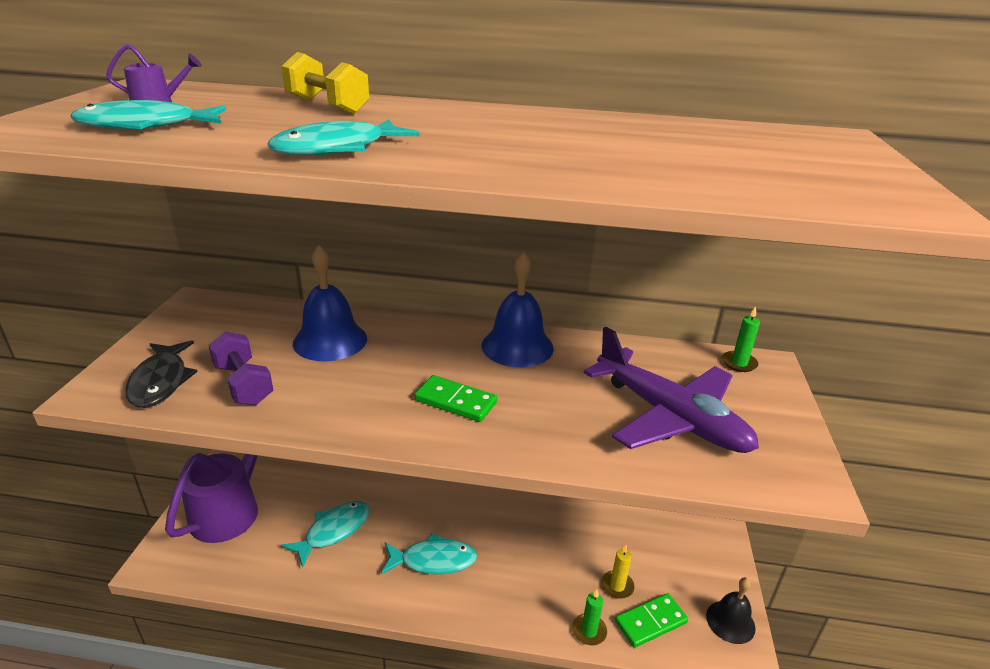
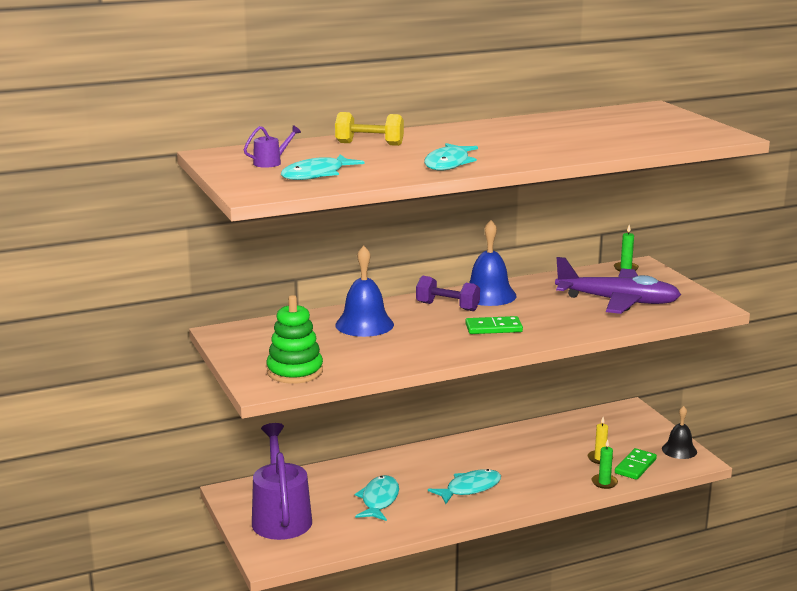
camera: 30 degrees left, 10 degrees down
(161, 381) = (295, 371): black fish -> green stacking toy
(244, 384) = (351, 357): purple dumbbell -> purple dumbbell (447, 306)

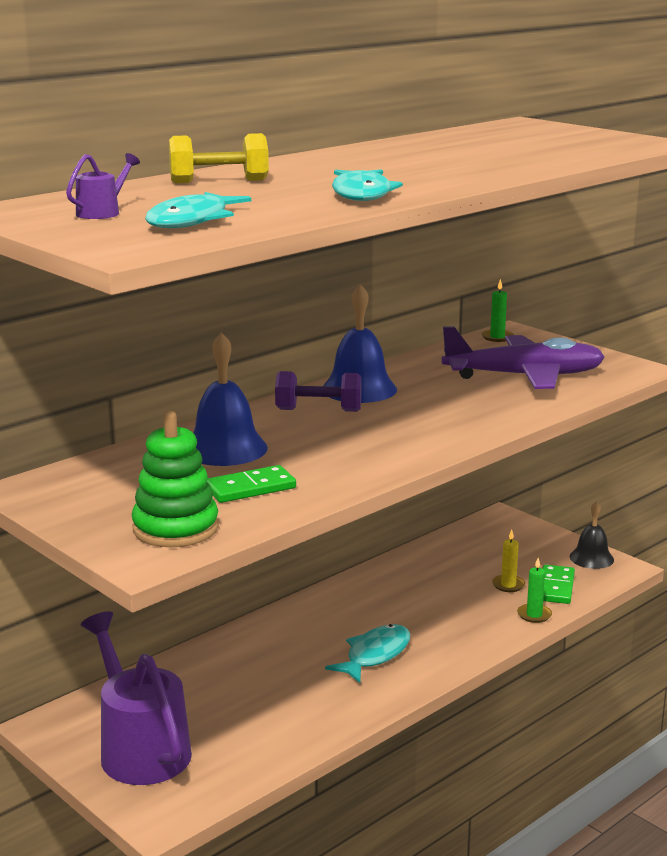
camera: 20 degrees left, 0 degrees up
(379, 500) = (265, 695): turquoise fish -> none
(493, 328) = (402, 429): green domino -> green domino (250, 488)

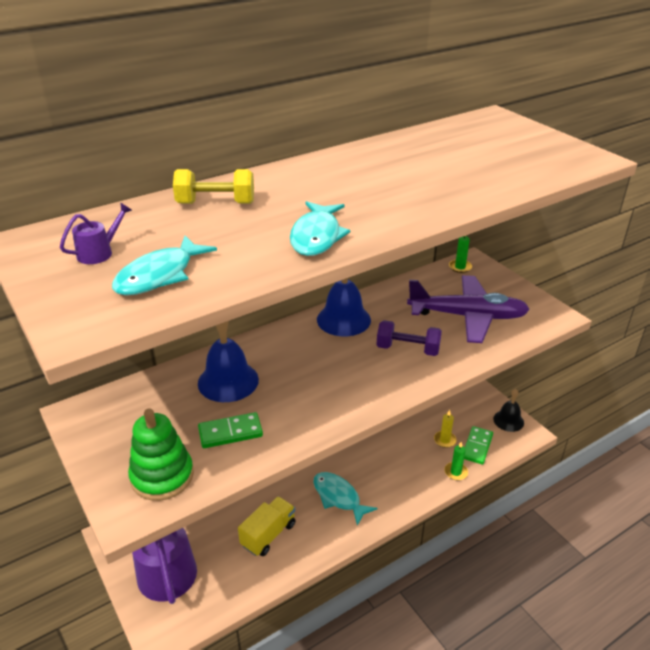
camera: 10 degrees right, 15 degrees up
(284, 702) = (268, 534): none -> yellow truck
(318, 410) = (307, 342): purple dumbbell -> purple dumbbell (408, 349)
(375, 655) = (338, 497): turquoise fish -> turquoise fish turned 90 degrees counterclockwise

